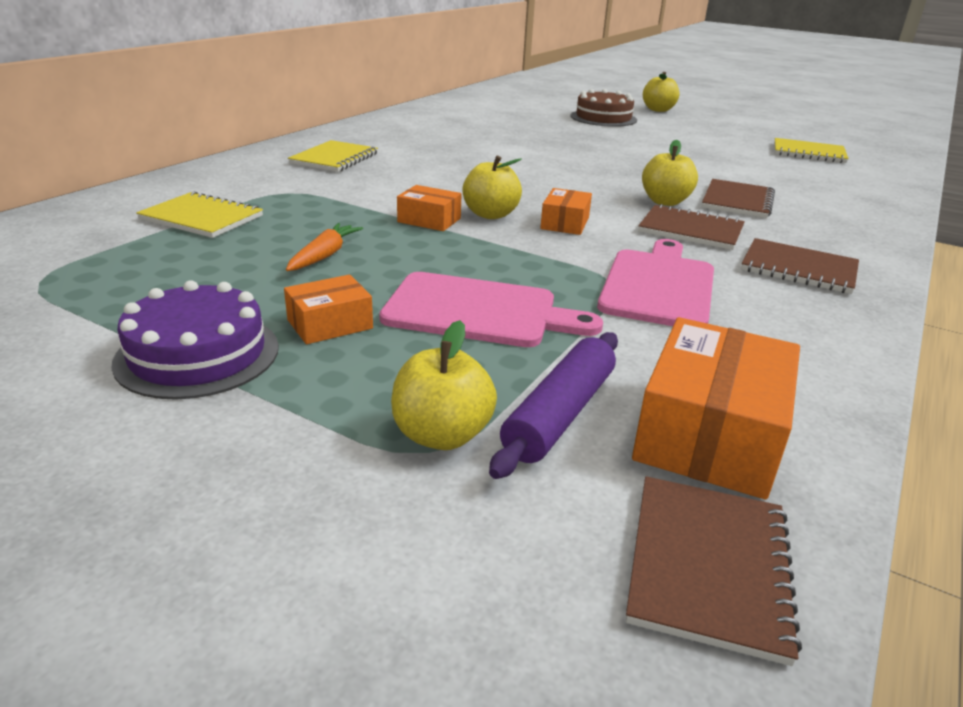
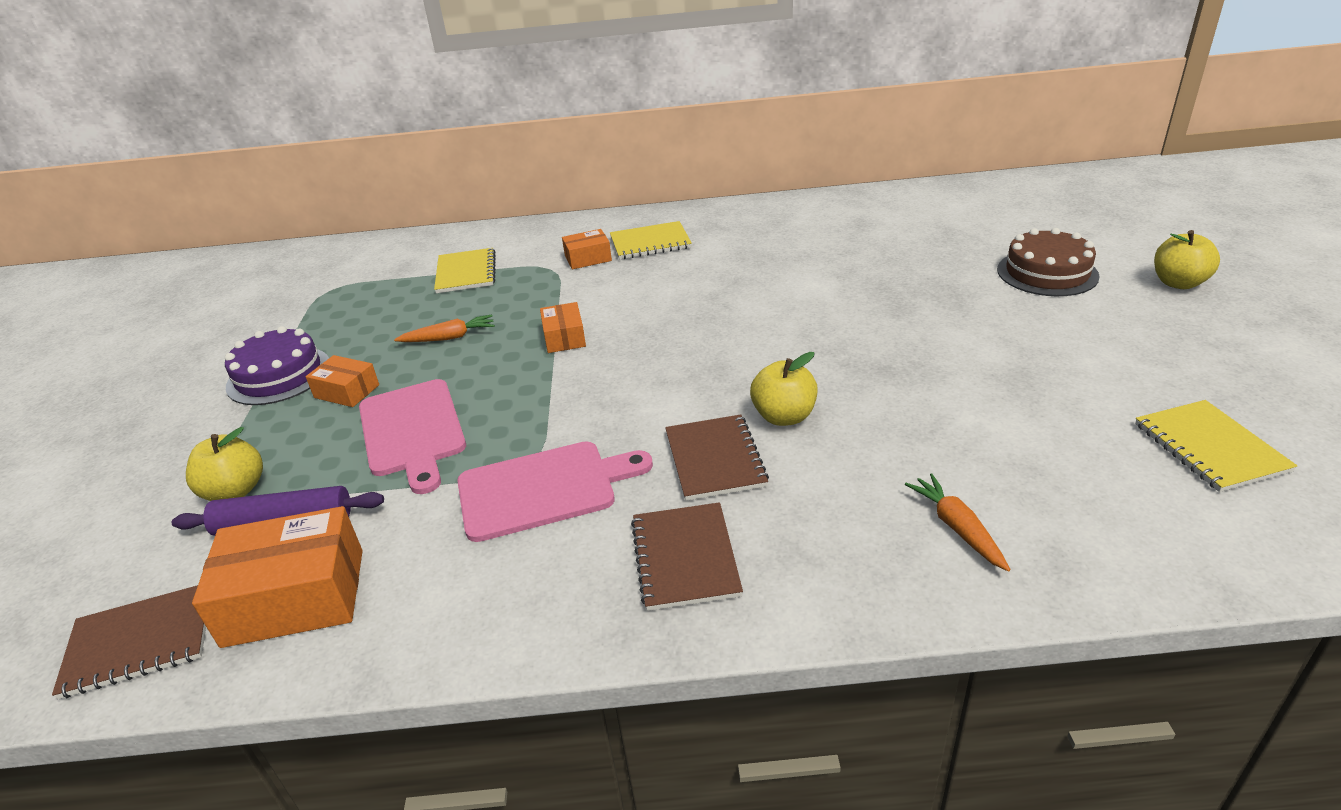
camera: 60 degrees right, 5 degrees up
(490, 214) = (612, 353): yellow apple -> none
(565, 223) = (639, 391): orange box -> orange box (588, 258)
(737, 201) = (862, 457): brown notebook -> none
(830, 206) = (957, 528): none -> orange carrot

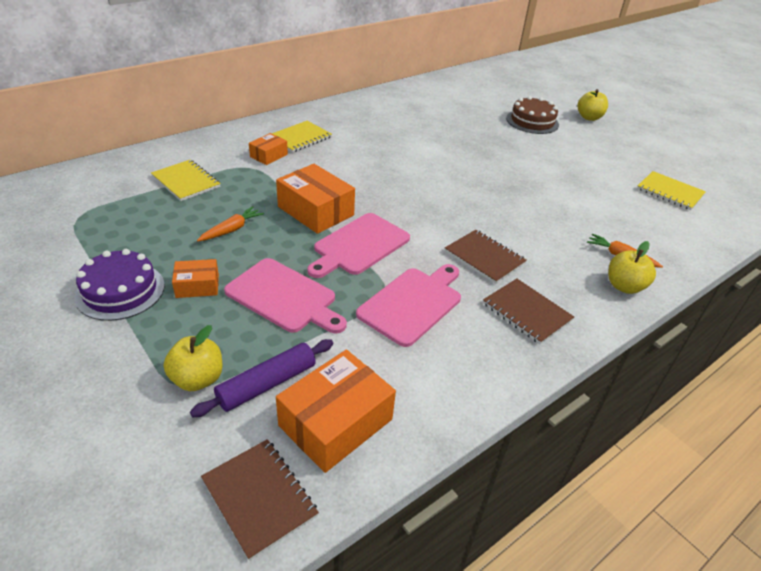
camera: 40 degrees left, 5 degrees up
(140, 641) = (259, 498): brown notebook -> brown notebook turned 75 degrees counterclockwise
(564, 337) = (315, 211): orange box -> orange box, size x1.82
(565, 394) = (359, 245): none -> pink cutting board
(784, 416) = (493, 225): yellow apple -> yellow apple (624, 286)

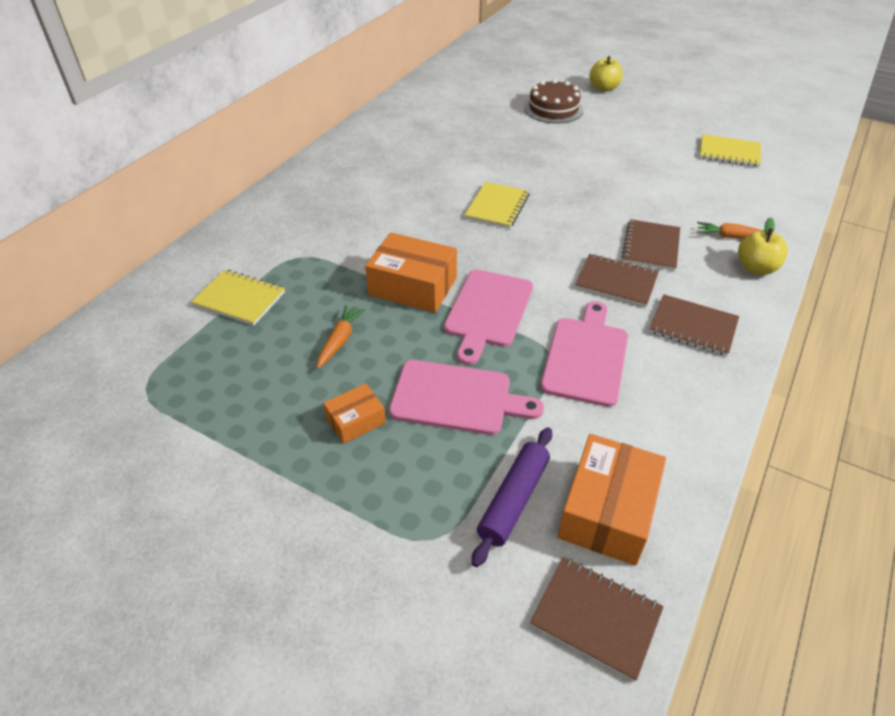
camera: 20 degrees left, 5 degrees up
(120, 291) = (274, 459): purple cake -> none
(197, 379) = (440, 524): yellow apple -> none
(269, 155) = (309, 235): orange box -> none
(300, 138) = (327, 202): yellow notebook -> yellow notebook (497, 206)
(537, 241) = (651, 246): none -> brown notebook

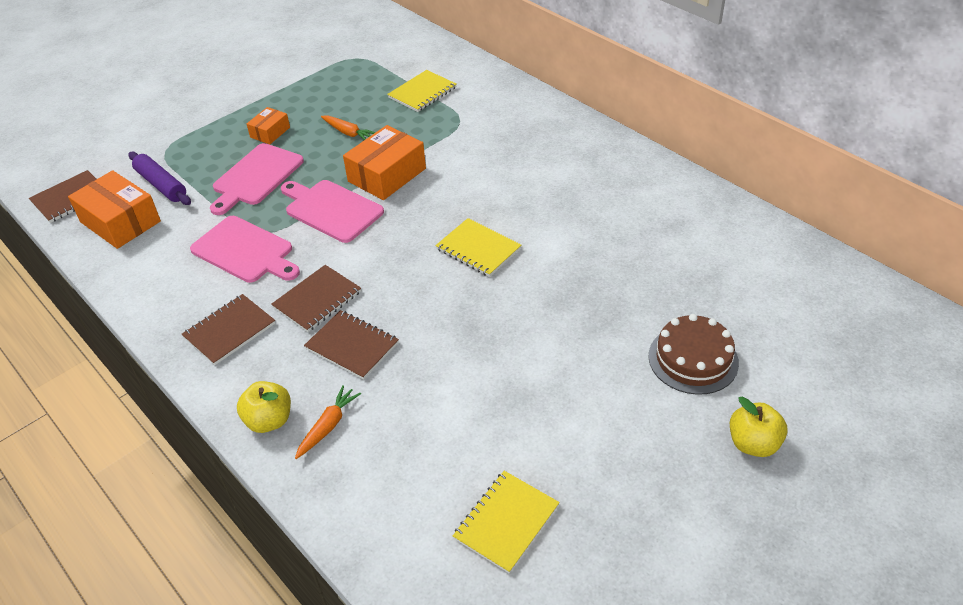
camera: 110 degrees right, 0 degrees up
(356, 421) = (270, 132): orange box -> orange box turned 45 degrees clockwise

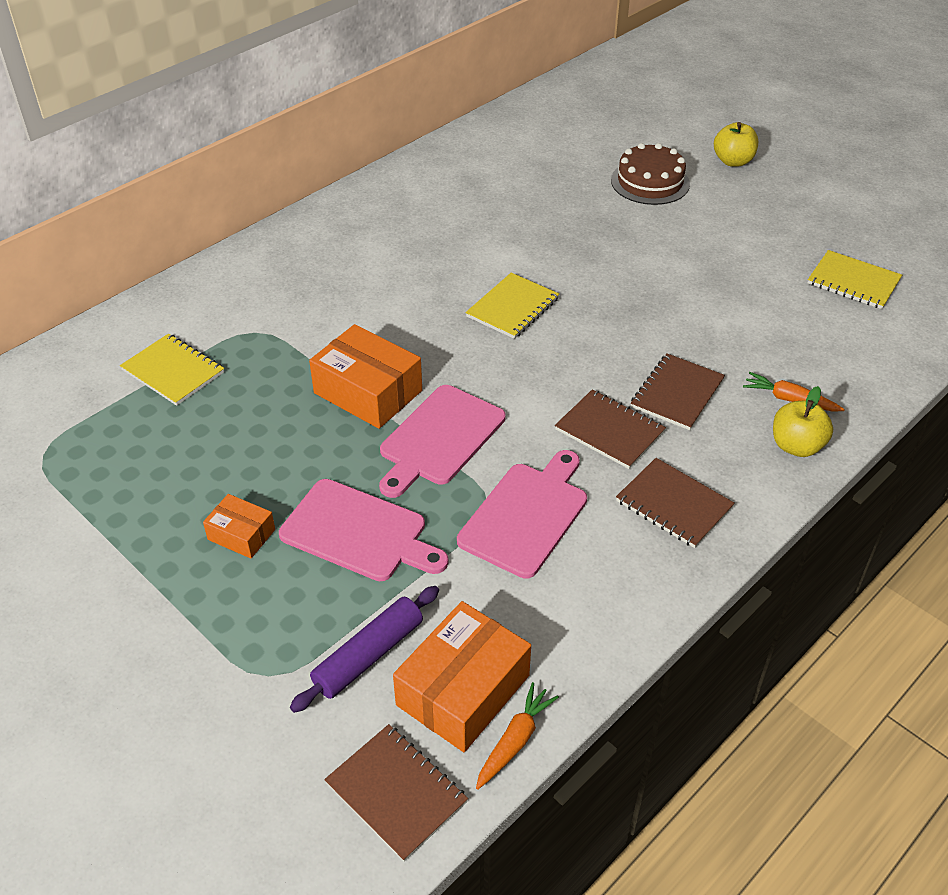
camera: 95 degrees left, 0 degrees up
(348, 133) = (261, 441): orange carrot -> orange carrot (514, 741)

